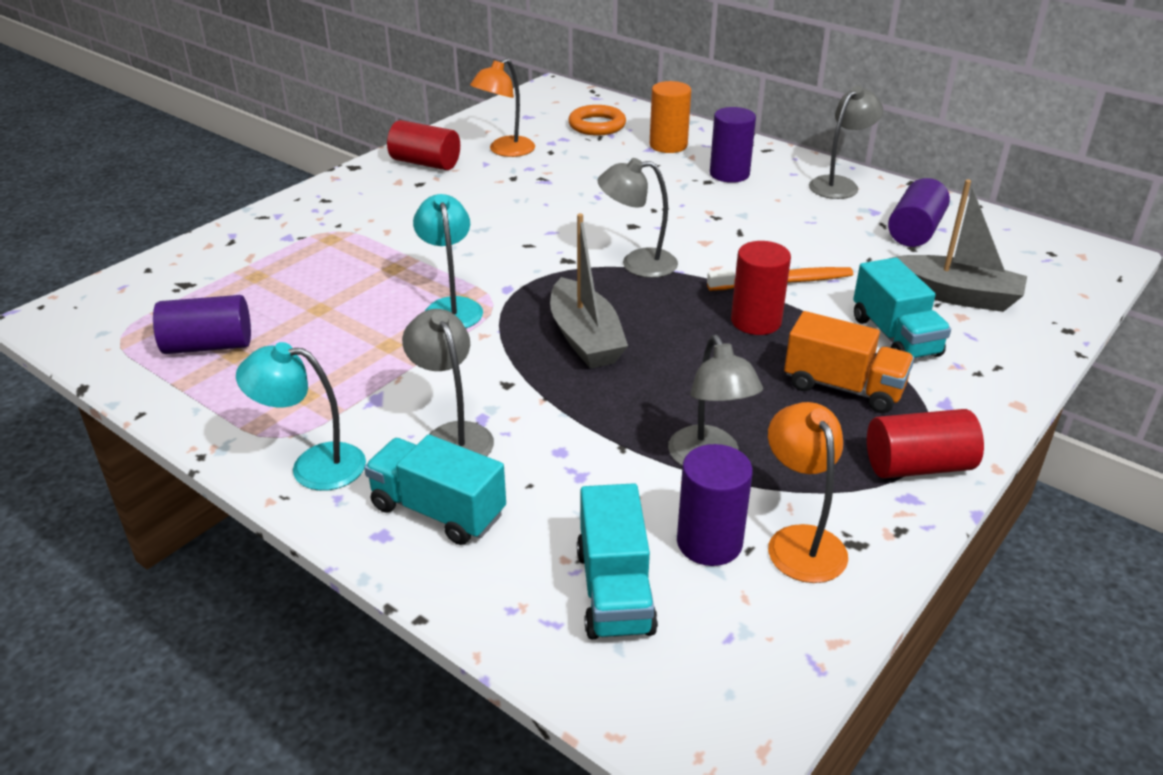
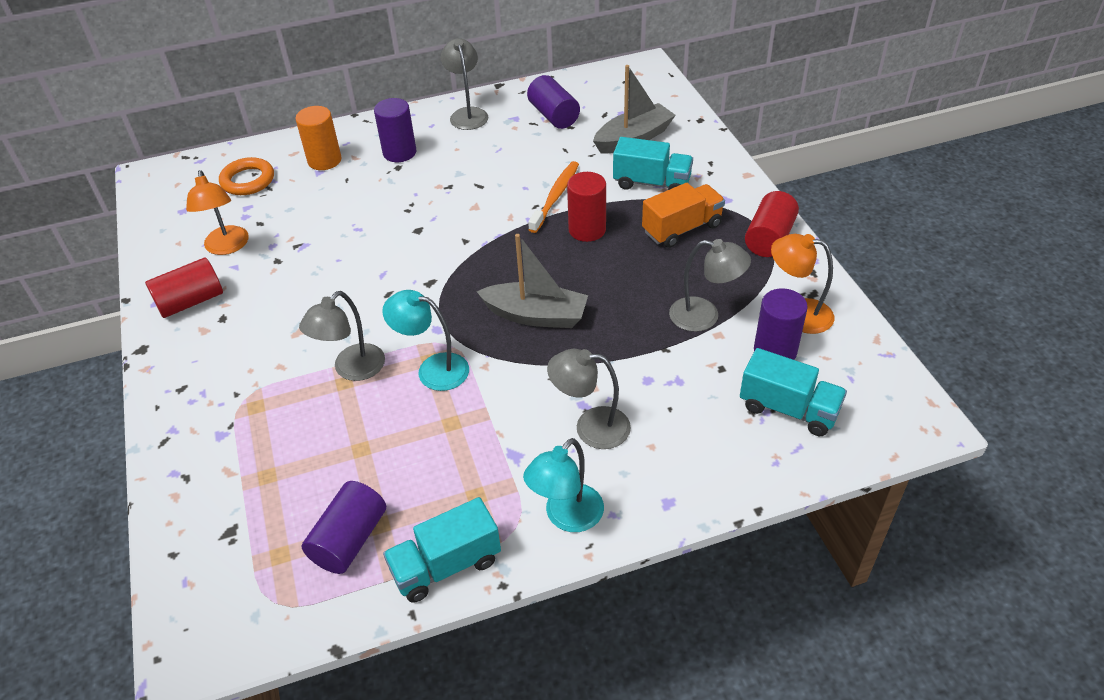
camera: 55 degrees left, 10 degrees up
(438, 511) = (664, 464): turquoise truck -> turquoise truck (446, 565)
(637, 263) = (469, 250): grey lamp -> grey lamp (352, 369)

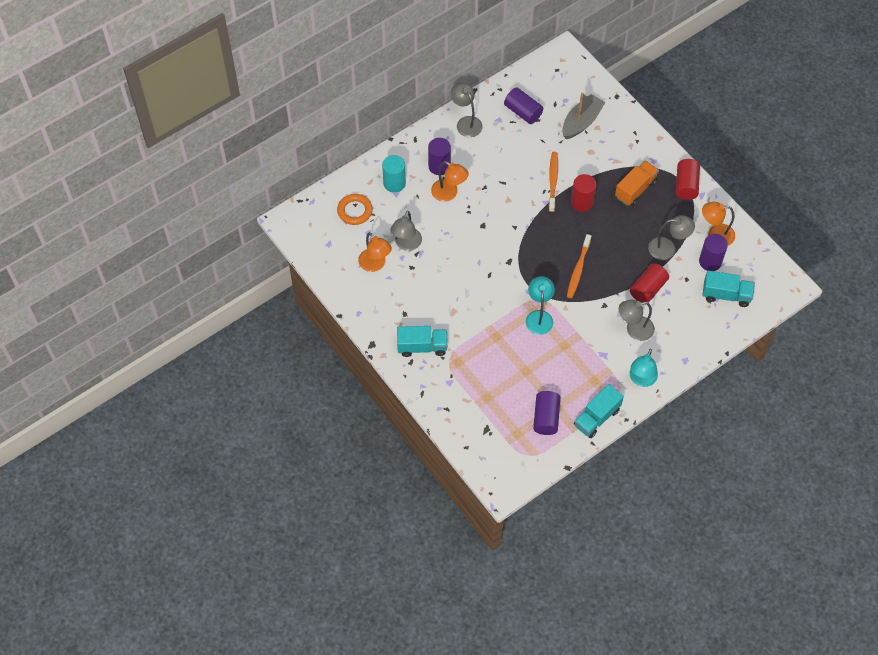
camera: 20 degrees left, 15 degrees up
(191, 301) = (379, 307): red cylinder -> red cylinder (648, 289)
(324, 160) = (394, 183): orange cylinder -> turquoise cylinder
(352, 369) = (496, 327): grey lamp -> grey lamp (406, 244)
(393, 184) = (449, 193): none -> orange lamp
(433, 369) = (539, 316): turquoise lamp -> turquoise lamp turned 90 degrees clockwise
(536, 315) = (578, 269): grey boat -> orange toothbrush
(652, 183) = (606, 157): turquoise truck -> turquoise truck (422, 346)

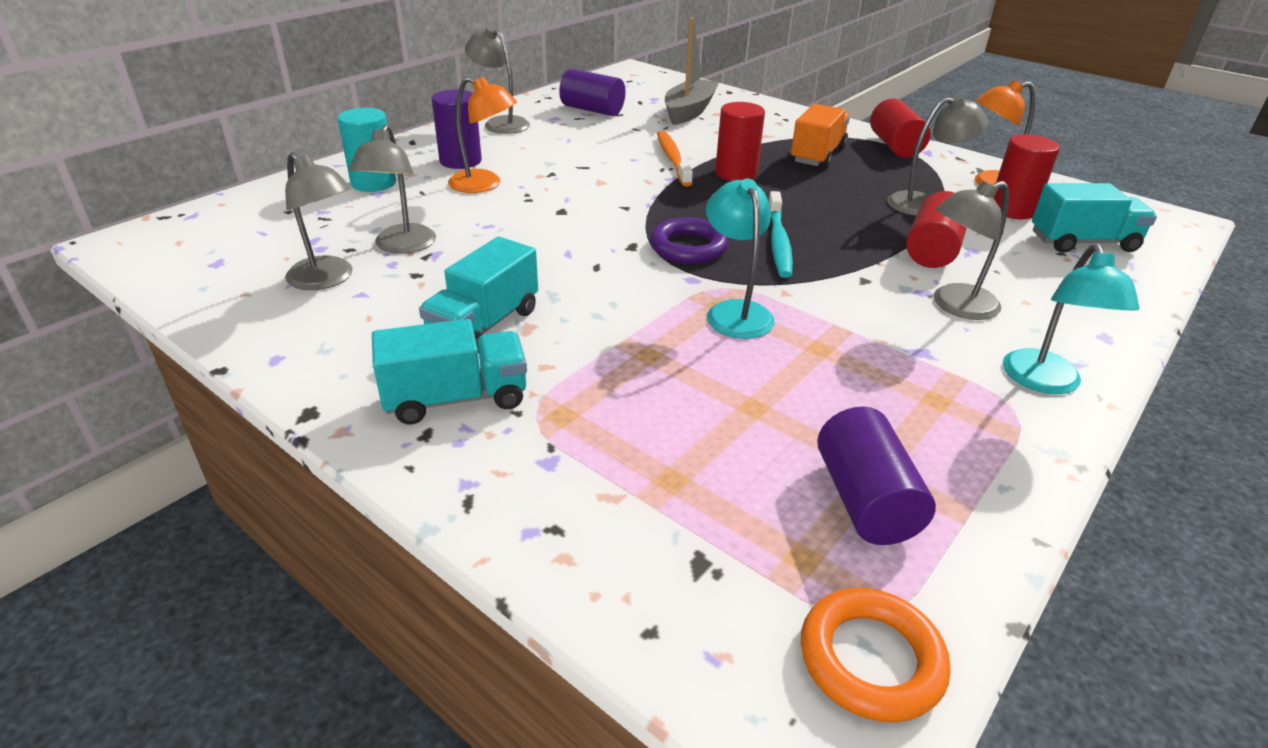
camera: 15 degrees left, 25 degrees down
(355, 211) = (286, 218): orange ring -> orange ring (871, 659)
(375, 265) = (327, 279): orange lamp -> grey lamp
(534, 267) = (688, 247): none -> purple ring
(578, 269) = (778, 241): orange toothbrush -> turquoise toothbrush
(597, 417) = (1003, 476): turquoise truck -> turquoise truck (484, 325)
(710, 261) = (1012, 210): purple cylinder -> red cylinder

